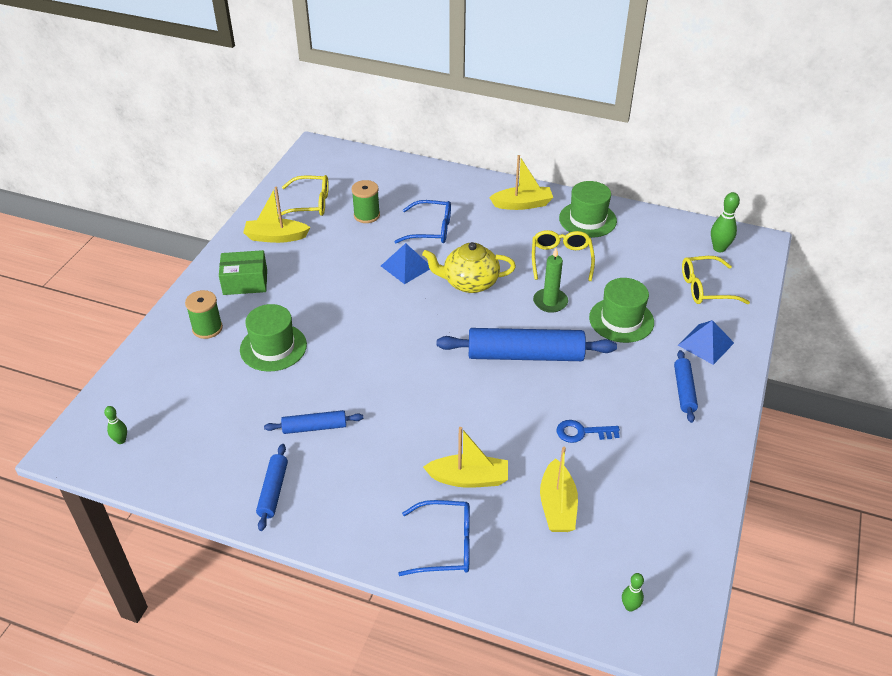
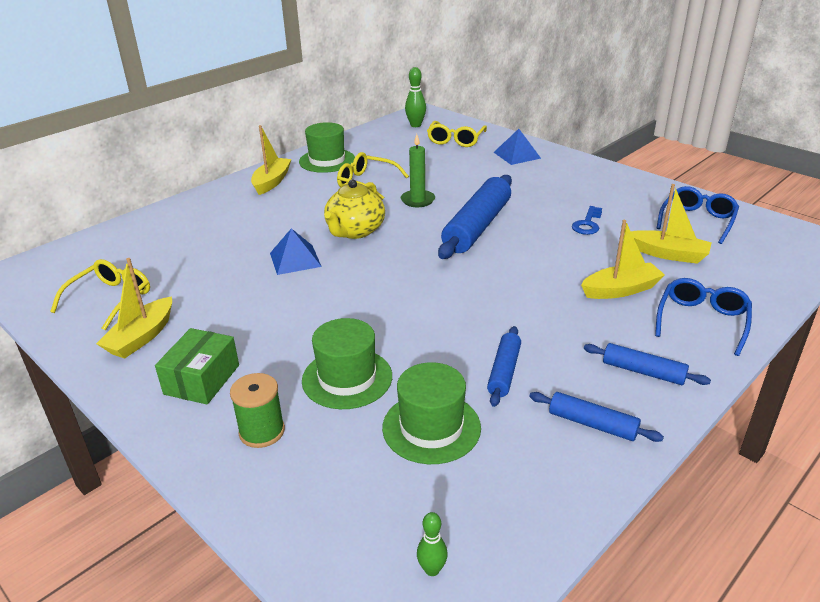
camera: 65 degrees left, 10 degrees down
(366, 215) = (182, 265): green spool -> none
(431, 229) = (253, 234): blue glasses -> blue glasses (697, 221)
(468, 478) = (620, 290): yellow boat -> yellow boat turned 45 degrees clockwise
(621, 320) = (465, 177): green hat -> green hat (431, 427)
(630, 606) = (782, 249): green bowling pin -> none
(684, 390) = (562, 174): blue rolling pin -> blue rolling pin (643, 372)

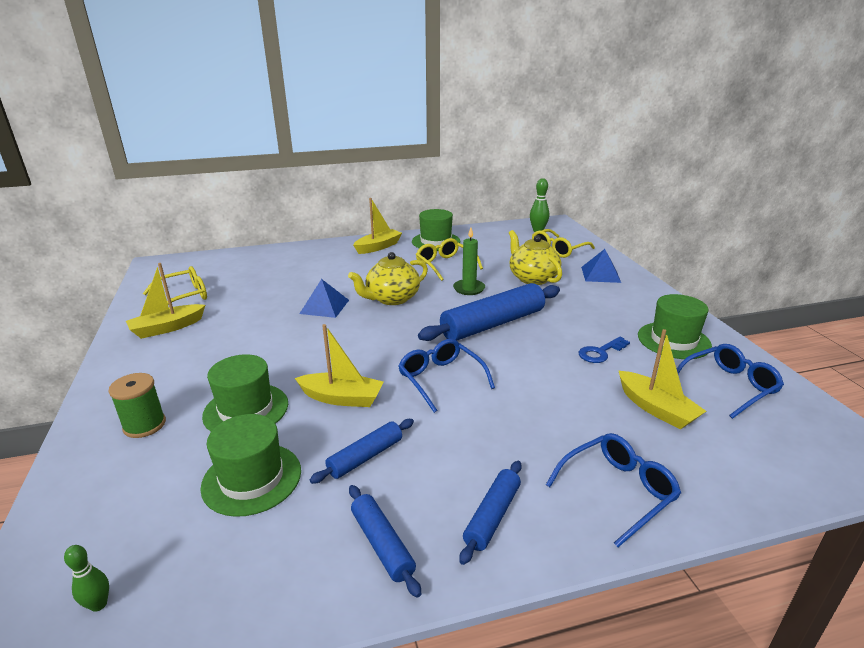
camera: 30 degrees right, 5 degrees down
(202, 379) = (161, 371): green box -> none
(463, 174) = (532, 278): none -> yellow teapot
(489, 288) = (441, 379): none -> blue glasses
(620, 290) = (563, 425): yellow boat -> yellow boat (342, 398)
(628, 197) = (673, 340): none -> green hat
(643, 372) = (492, 516): blue rolling pin -> blue rolling pin turned 60 degrees clockwise

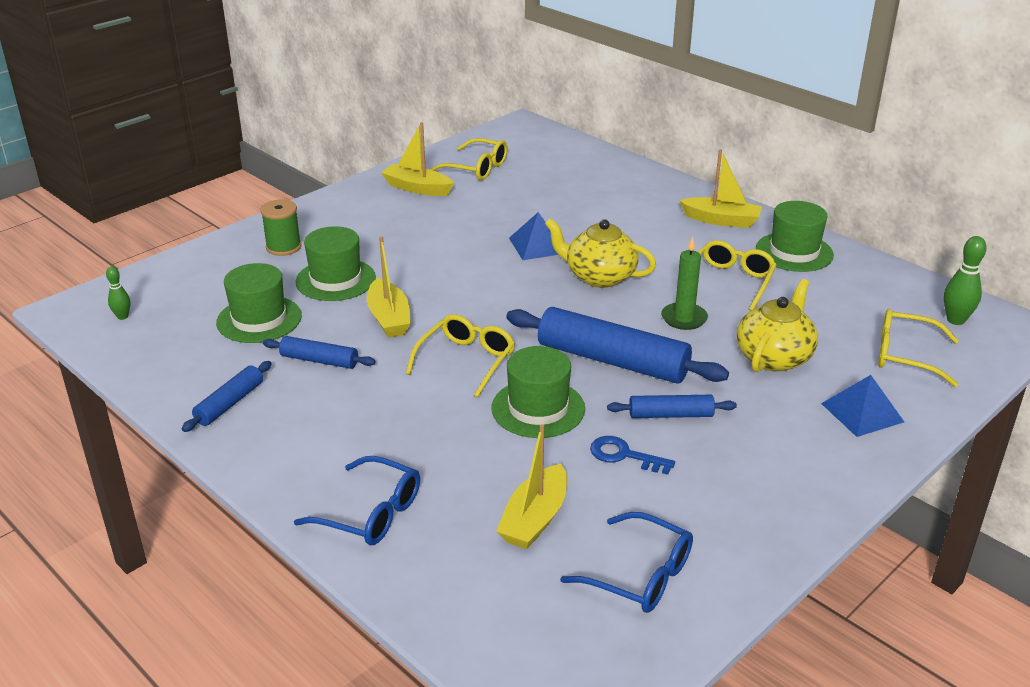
camera: 60 degrees right, 5 degrees up
(441, 379) = (466, 361): blue glasses -> yellow glasses
(492, 516) = (292, 448): blue rolling pin -> blue rolling pin (670, 415)
(673, 340) = (719, 512): green hat -> green hat (538, 408)

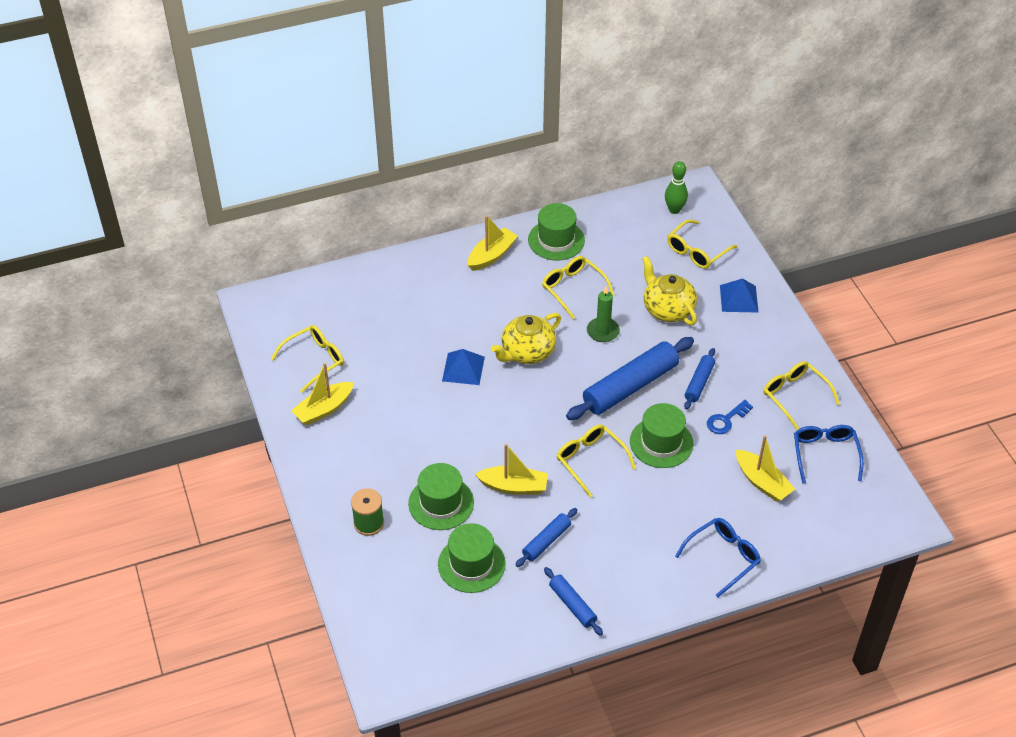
camera: 65 degrees left, 15 degrees up
(122, 316) = (417, 651): green bowling pin -> none
(639, 575) = (825, 454): blue glasses -> blue glasses turned 60 degrees counterclockwise
(730, 513) = (795, 396): none -> yellow glasses

